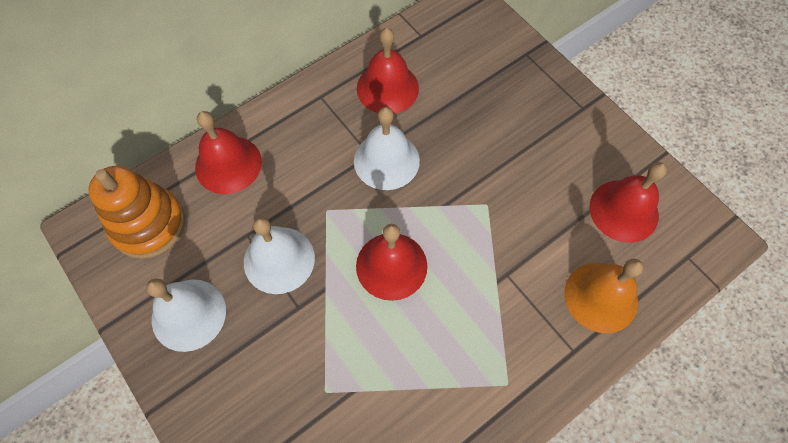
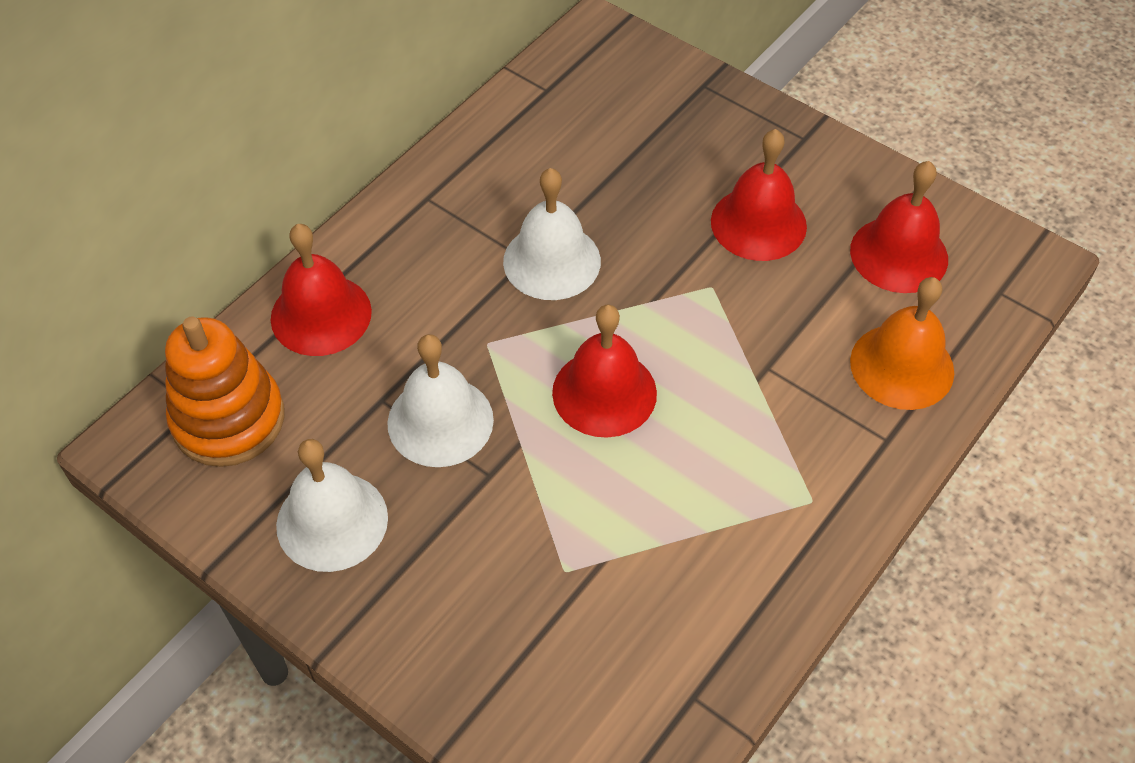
camera: 15 degrees left, 10 degrees down
(387, 88) = (521, 167): red bell -> red bell (758, 223)

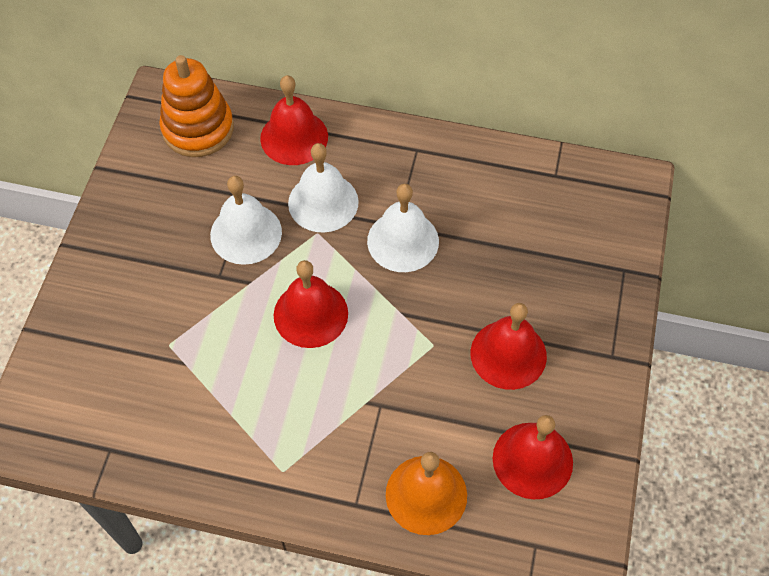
camera: 65 degrees right, 5 degrees up
(332, 521) = (152, 210): white bell -> white bell (323, 202)

